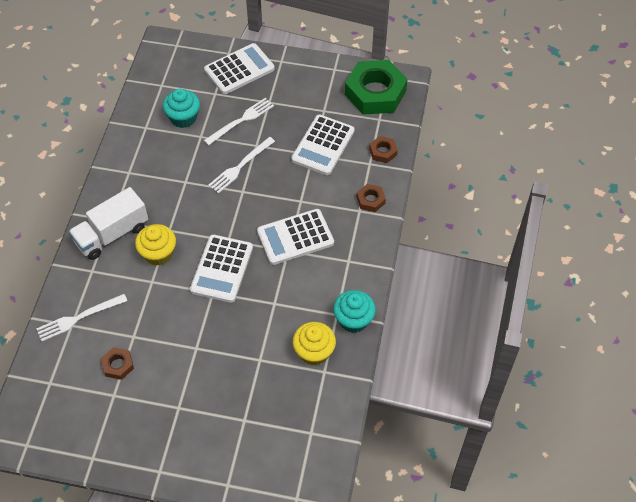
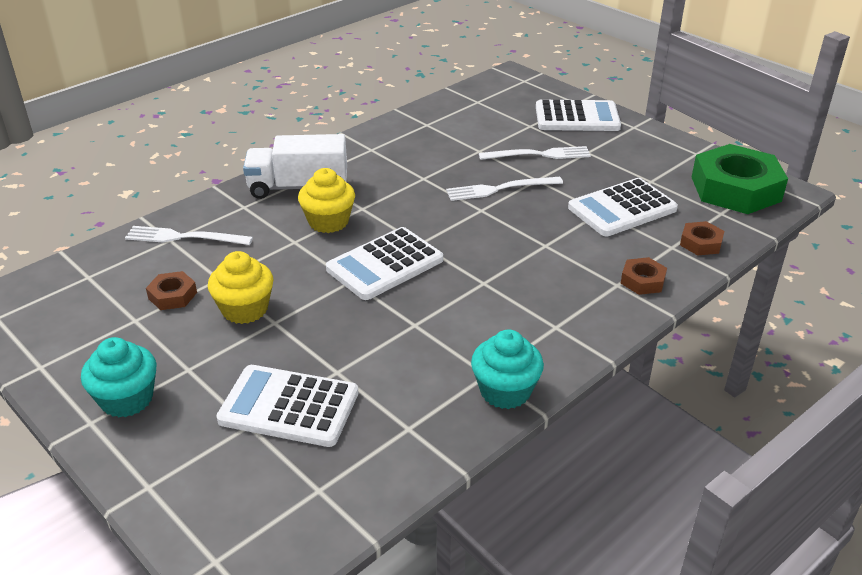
camera: 35 degrees right, 20 degrees down
(183, 118) = (475, 131): turquoise cupcake -> turquoise cupcake (127, 399)
(295, 237) = (505, 274): white calculator -> white calculator (289, 407)
(314, 352) = (416, 399): yellow cupcake -> yellow cupcake (245, 309)

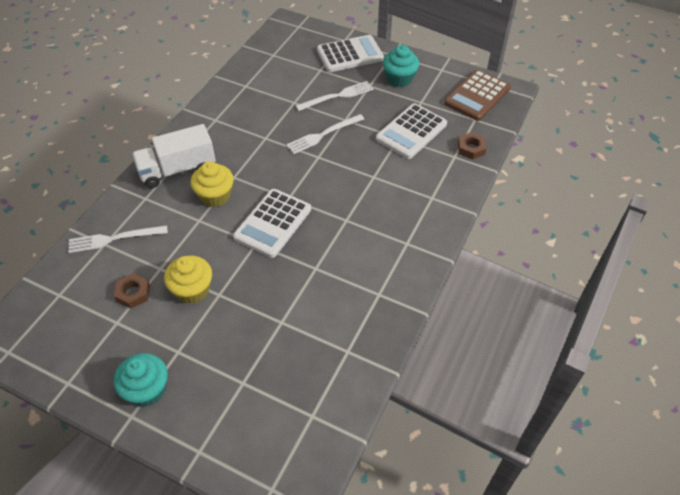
camera: 20 degrees left, 15 degrees up
(289, 407) = (262, 360): white calculator -> none
(505, 391) = (395, 304): turquoise cupcake -> turquoise cupcake (399, 79)
(642, 281) = (446, 190): brown nut -> none
(735, 189) = (477, 96): green nut -> brown calculator

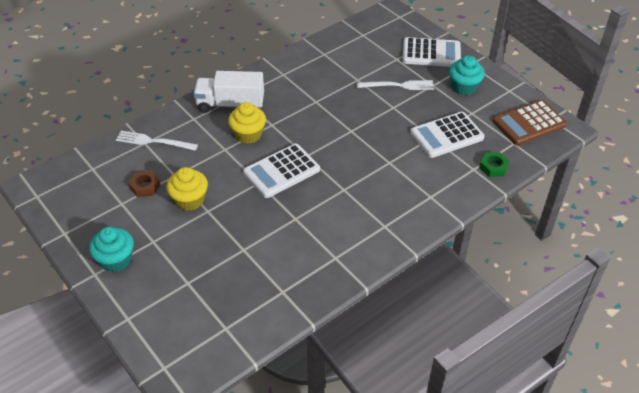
camera: 25 degrees right, 5 degrees down
(323, 134) = (366, 114): white fork -> none
(471, 148) = (493, 167): brown nut -> green nut

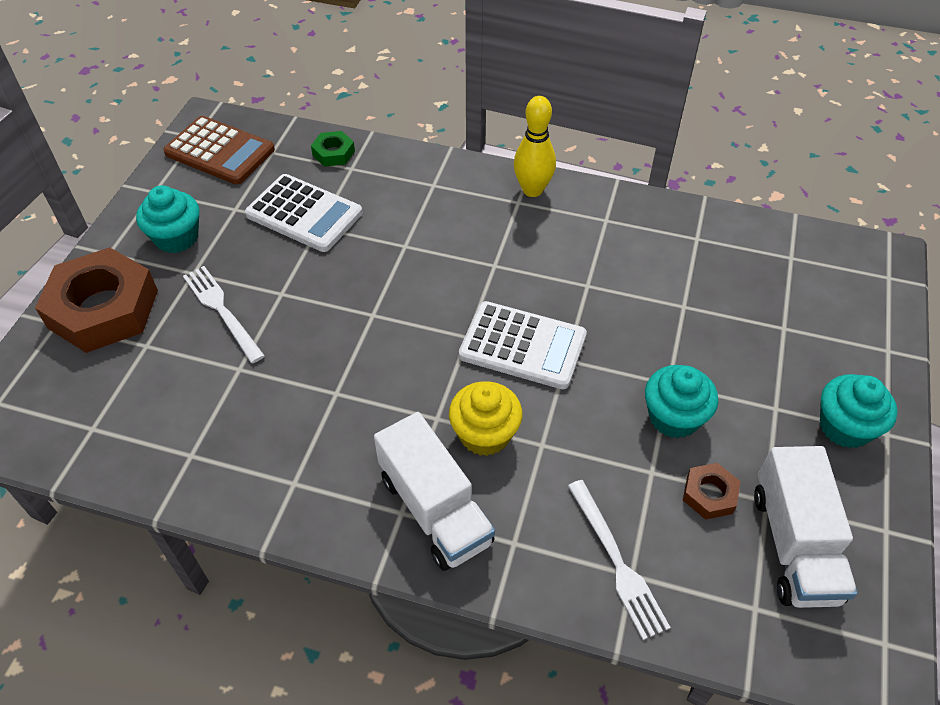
camera: 125 degrees left, 5 degrees up
(96, 198) = (794, 544): none -> white truck
(189, 200) = (674, 417): yellow cupcake -> turquoise cupcake
(389, 238) = (532, 190): none -> yellow bowling pin
(431, 53) = (103, 309): white calculator -> brown nut

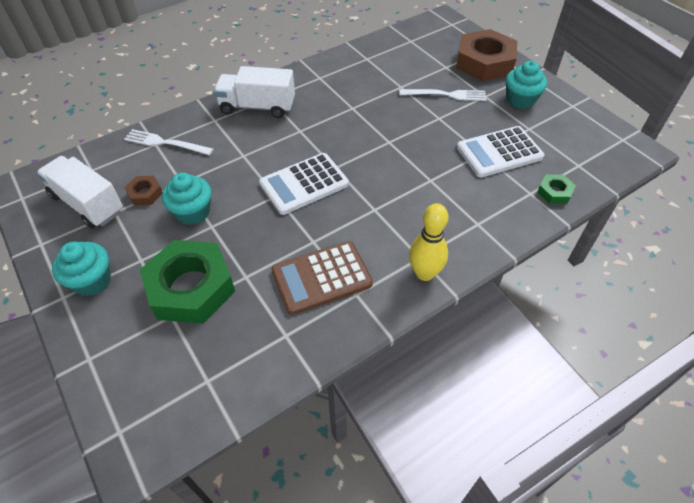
camera: 130 degrees right, 0 degrees up
(220, 151) = (596, 143): brown calculator -> brown calculator (321, 278)
(485, 434) = (272, 140): yellow cupcake -> none
(745, 337) = (191, 287): none -> green nut

